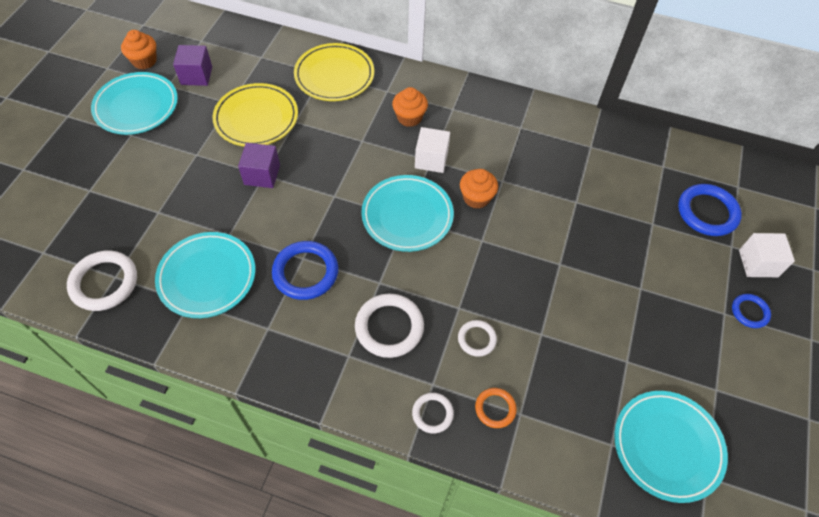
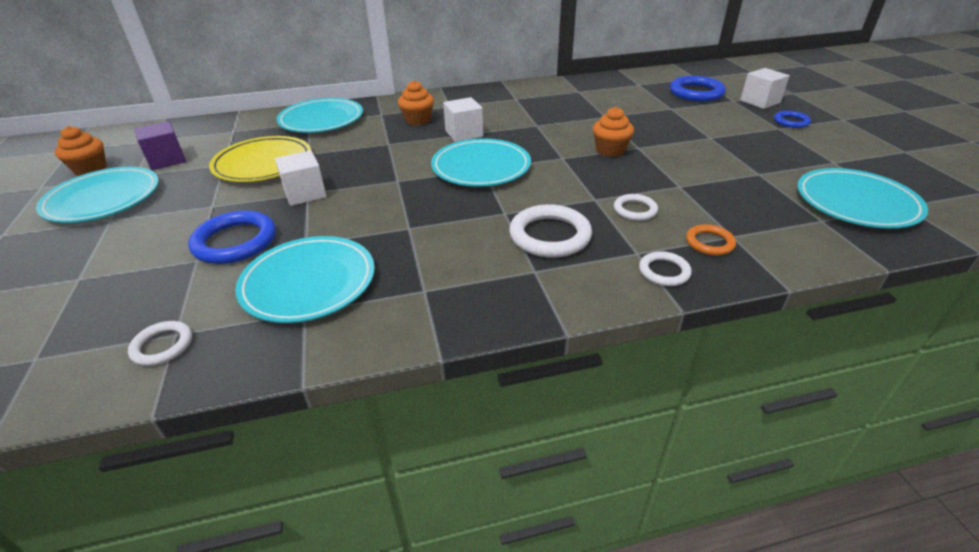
camera: 30 degrees left, 20 degrees down
(104, 283) = (162, 346): white ring -> white ring, size x0.56
(262, 175) = (305, 193): purple cube -> white cube
(305, 272) = (422, 235): blue ring -> blue ring (235, 242)
(334, 75) = (321, 120): yellow plate -> turquoise plate
(476, 198) = (527, 139): orange cupcake -> orange cupcake (610, 150)

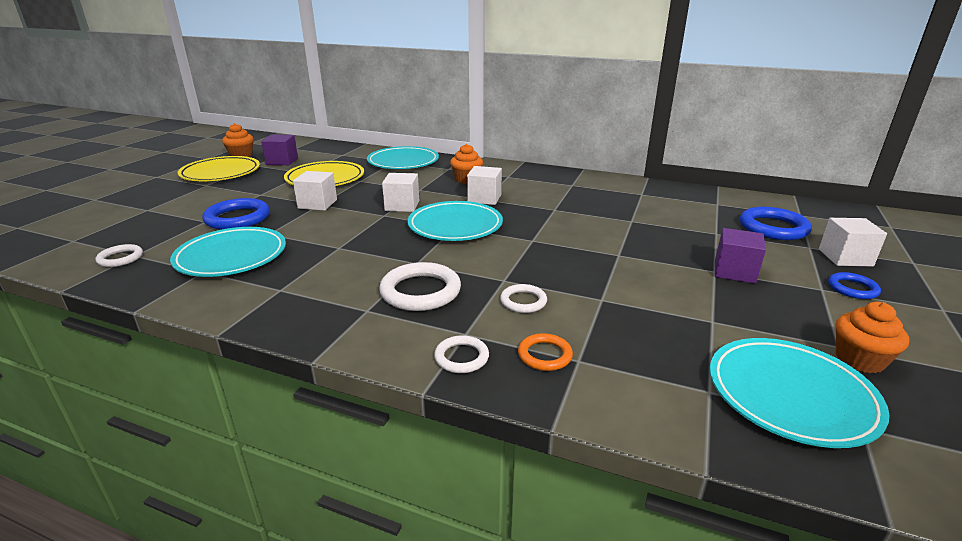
camera: 35 degrees right, 10 degrees down
(103, 199) = (221, 173): turquoise plate -> yellow plate
(399, 165) = (402, 206): none -> white cube
(610, 150) = (586, 248): orange cupcake -> orange cupcake (859, 359)
(721, 133) = (734, 271): none -> purple cube

